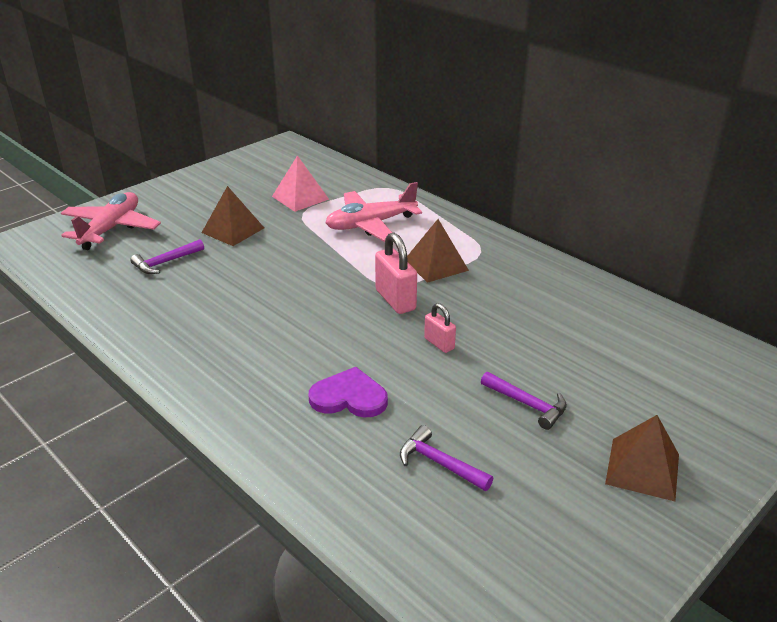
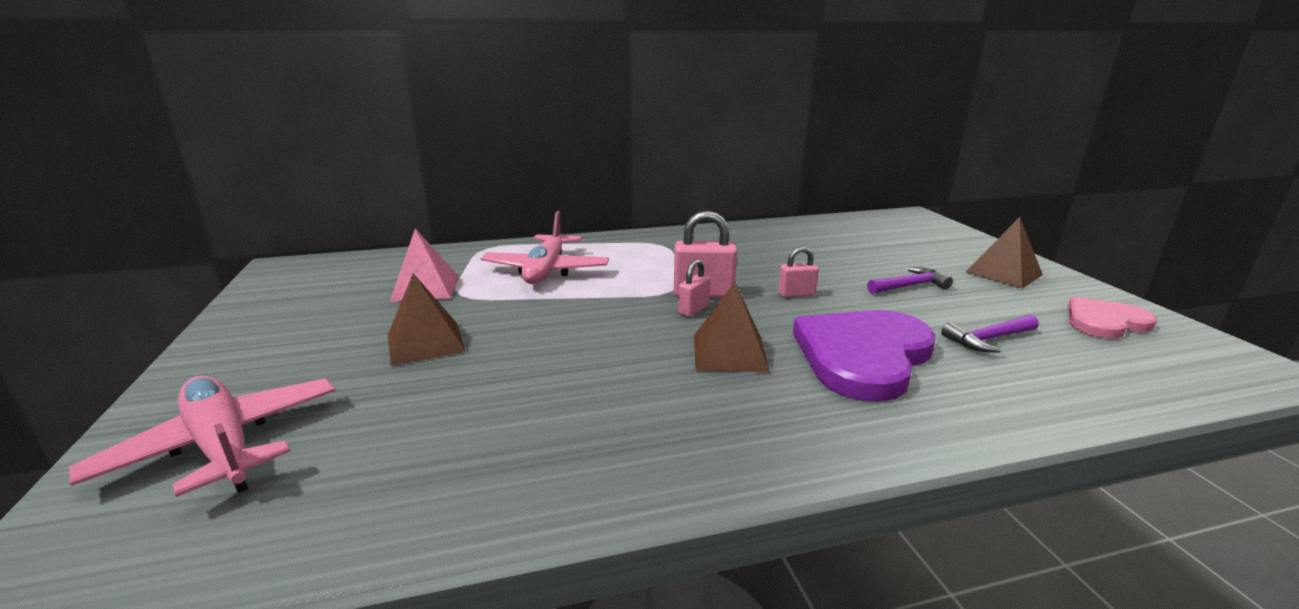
camera: 60 degrees left, 10 degrees down
(165, 262) = (425, 412): purple hammer -> none
(349, 397) = (863, 356): purple heart -> purple heart, size x1.71
(361, 304) = (693, 310): none -> pink padlock
(436, 265) = (661, 264): brown pyramid -> brown pyramid (729, 352)
(561, 547) = (1104, 322): none -> pink heart

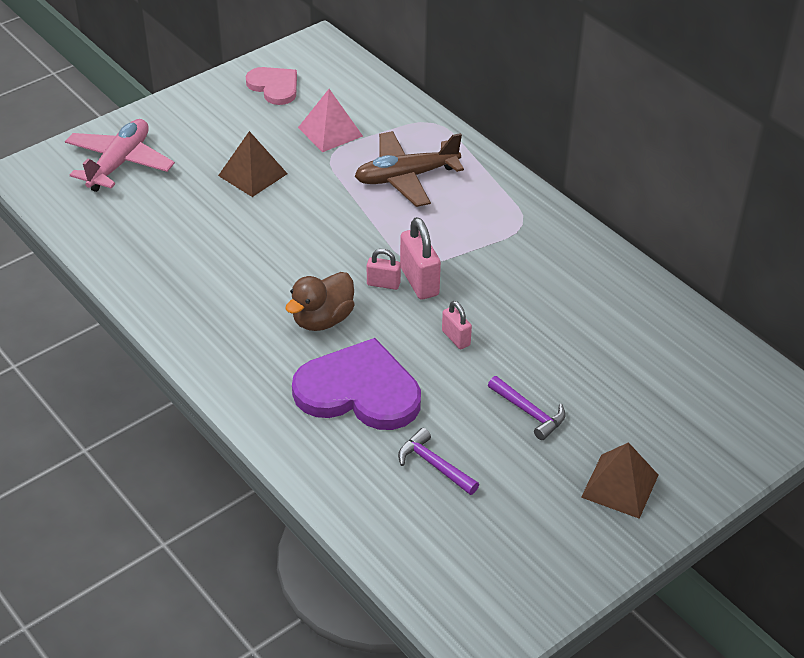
camera: 65 degrees right, 20 degrees up
(546, 270) = (406, 177): pink plane -> brown plane
(729, 352) = (322, 319): brown pyramid -> brown duck
(1104, 322) = (526, 550): pink heart -> pink heart (274, 87)

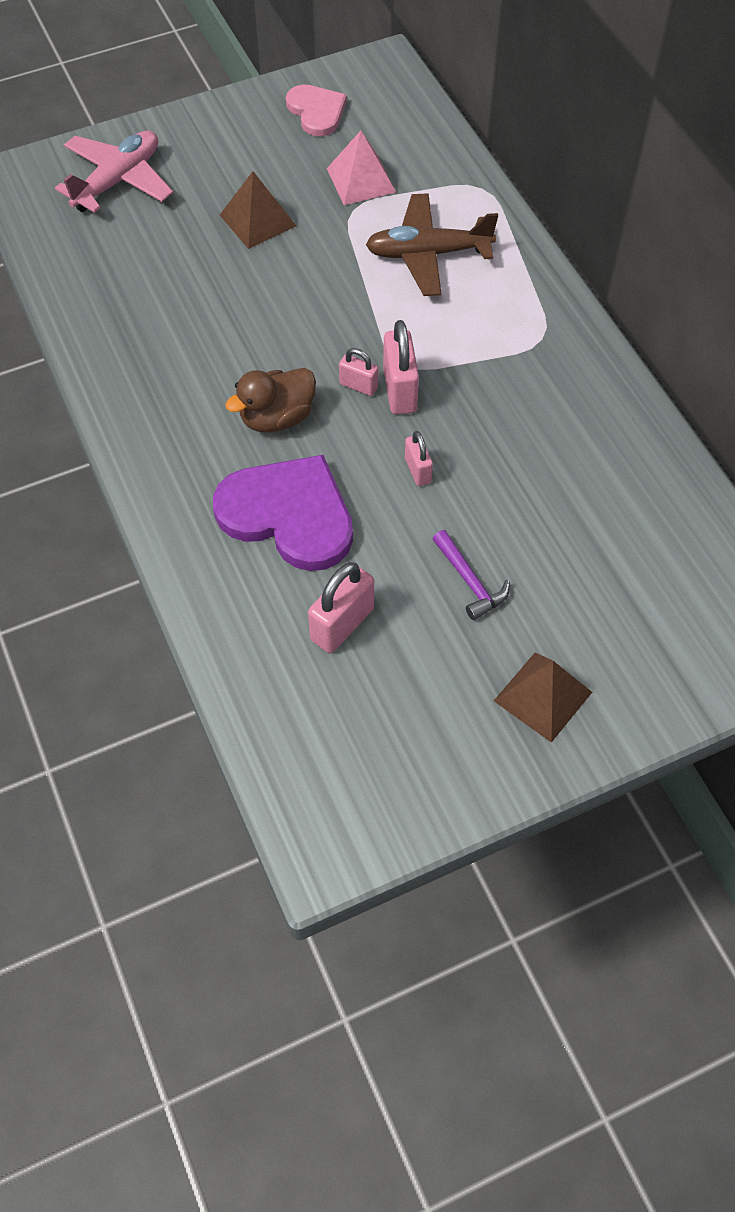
camera: 15 degrees right, 15 degrees up
(434, 465) = (342, 624): purple hammer -> pink padlock

